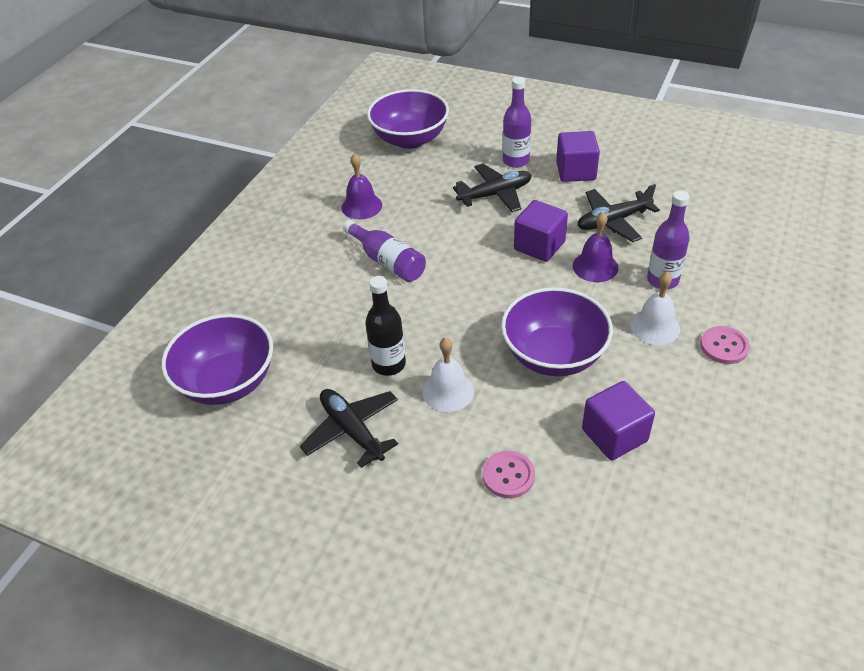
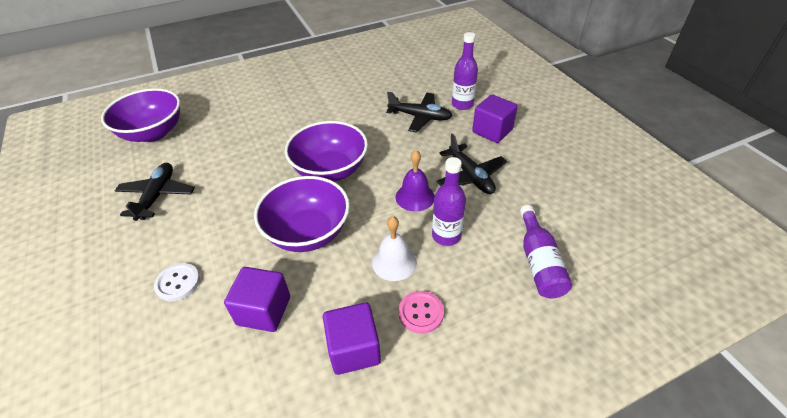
camera: 40 degrees right, 0 degrees up
(361, 206) = (340, 83): purple bell -> none
(387, 261) = (307, 120): purple bottle -> purple bottle (539, 262)
(389, 364) = (224, 174): black bottle -> none
(410, 139) = (418, 61): purple bowl -> purple bowl (330, 170)
(448, 391) = (226, 210): white bell -> none
(508, 475) = (178, 283): pink button -> white button
(539, 246) = (400, 162): purple cube -> purple cube (354, 349)
(613, 221) = (470, 176): black plane -> black plane turned 135 degrees counterclockwise

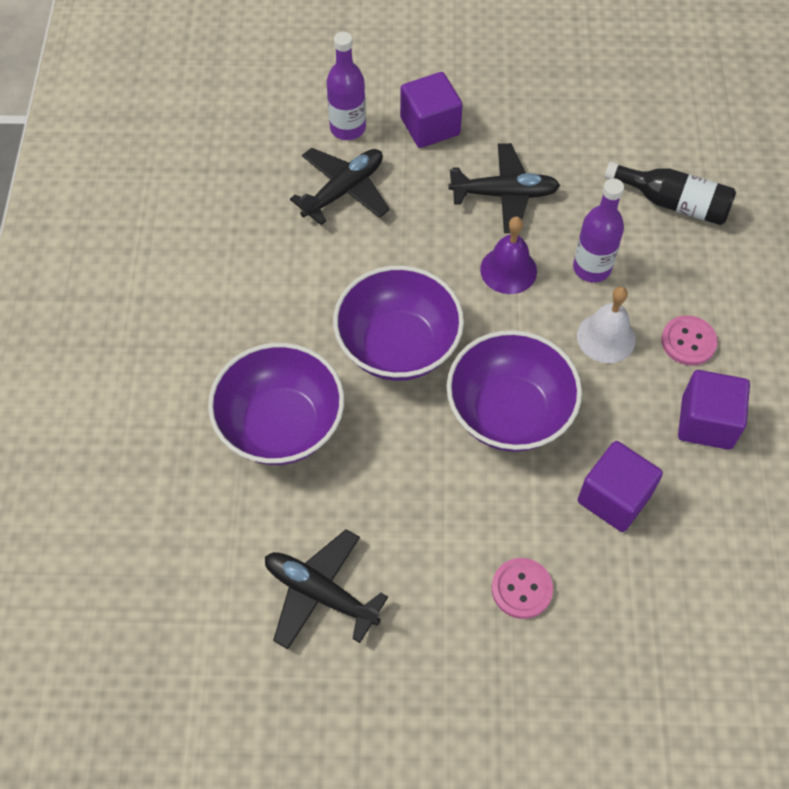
camera: 65 degrees left, 15 degrees up
(153, 133) = (132, 579): purple bowl -> purple bowl (281, 425)
(178, 283) = (521, 589): white button -> pink button
(539, 262) = (673, 203): purple bottle -> black bottle

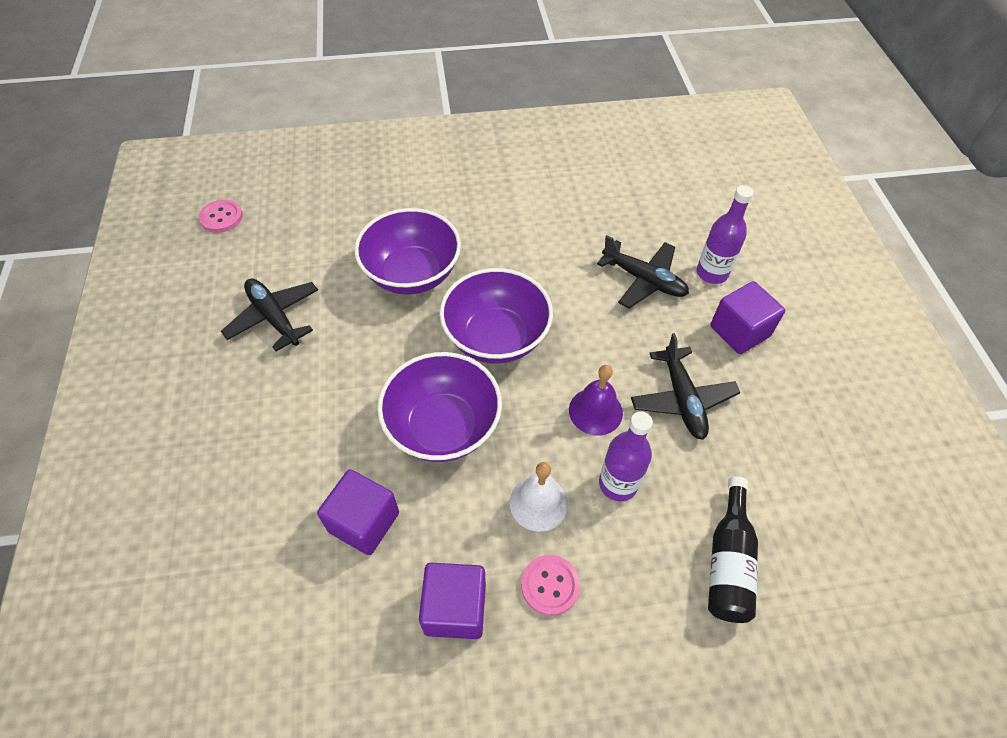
camera: 80 degrees right, 5 degrees down
(320, 593) = (274, 318): black plane -> black plane turned 60 degrees counterclockwise
(521, 589) = (275, 452): pink button -> pink button (221, 217)

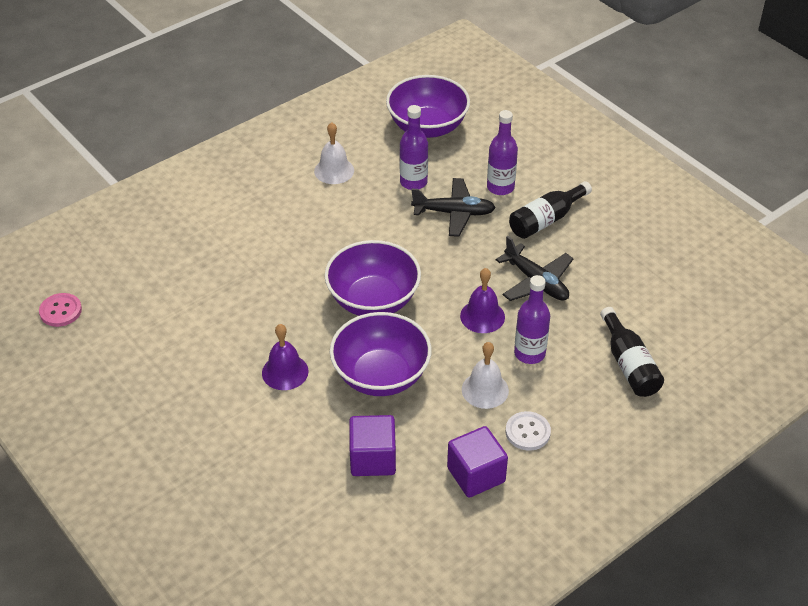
camera: 30 degrees left, 10 degrees down
(274, 318) = (182, 364): black plane -> none
(356, 373) = (285, 372): none -> purple bell
(412, 274) = (269, 284): purple bowl -> purple bowl (427, 127)
(550, 585) = (527, 432): pink button -> white button
(555, 186) = (334, 170): none -> white bell
(624, 230) = (413, 182): none -> purple bottle
(739, 331) = (546, 220): purple cube -> black bottle

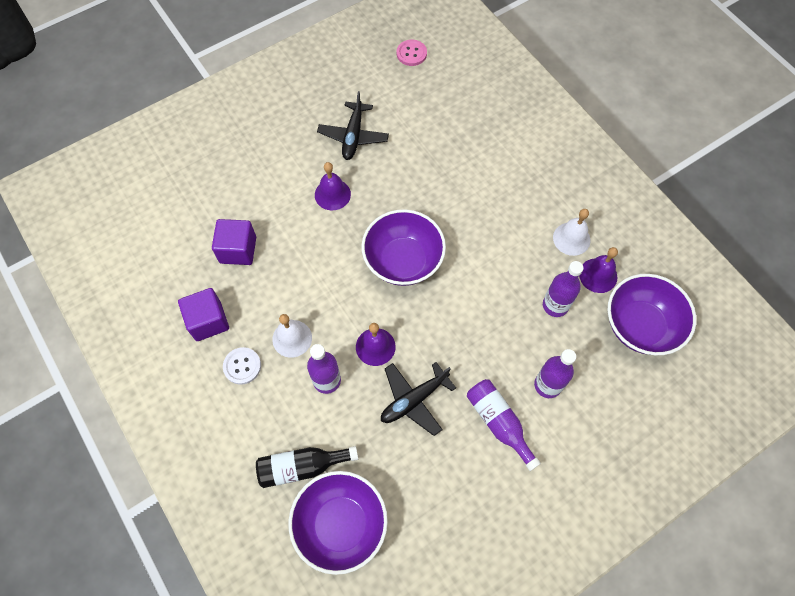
camera: 95 degrees right, 20 degrees up
(375, 153) = (598, 275): none -> purple bell
(381, 375) = (319, 261): purple bowl -> purple bowl (341, 524)
(454, 213) = (511, 337): black plane -> black plane (353, 136)
(546, 220) = (498, 423): black bottle -> purple bottle

